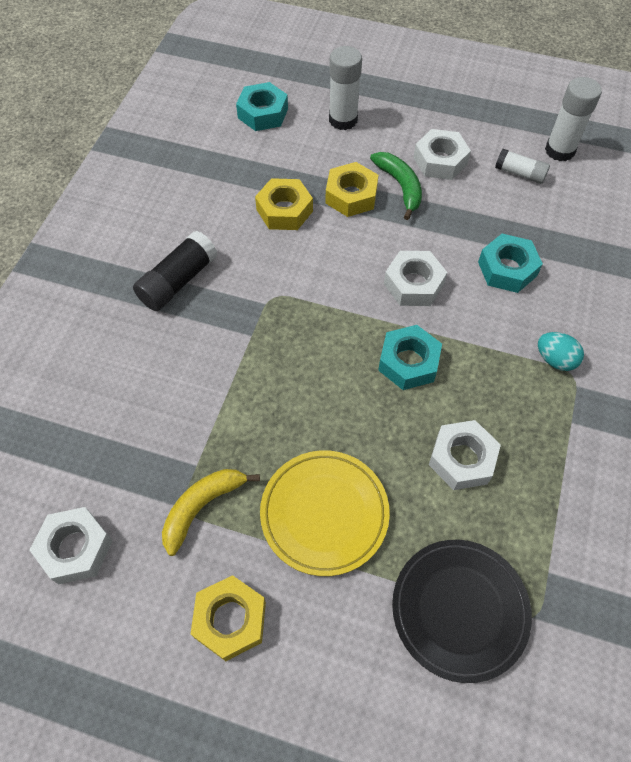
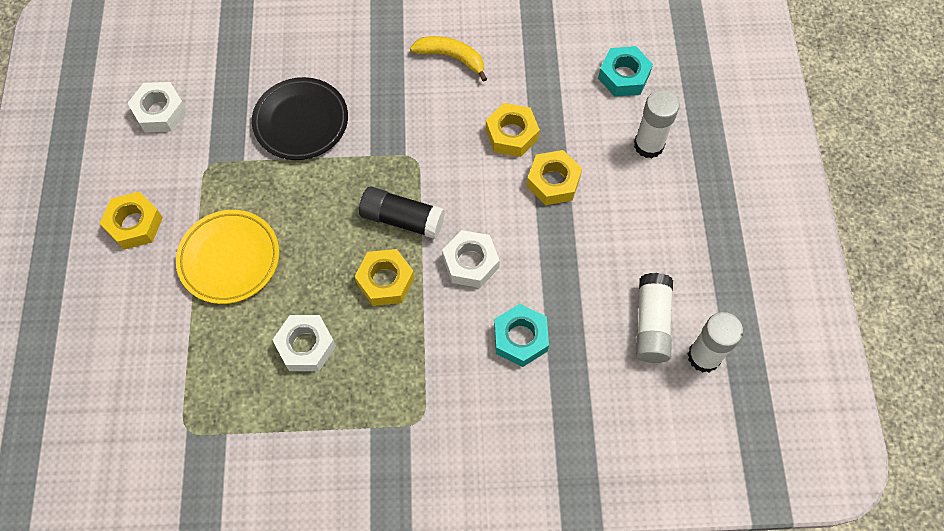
camera: 70 degrees right, 5 degrees up
(178, 281) = (403, 84): black glue stick -> black glue stick (402, 219)
(202, 507) = (211, 176): yellow banana -> yellow banana (451, 57)
(400, 186) = (584, 219): green banana -> none
(408, 362) = (385, 281): turquoise nut -> yellow nut
(440, 161) = (634, 246): white nut -> none
(459, 610) = (179, 374): black plate -> black plate (301, 122)
(520, 173) = (651, 324): white glue stick -> white glue stick, size x1.57
(555, 360) = (431, 401): turquoise egg -> none

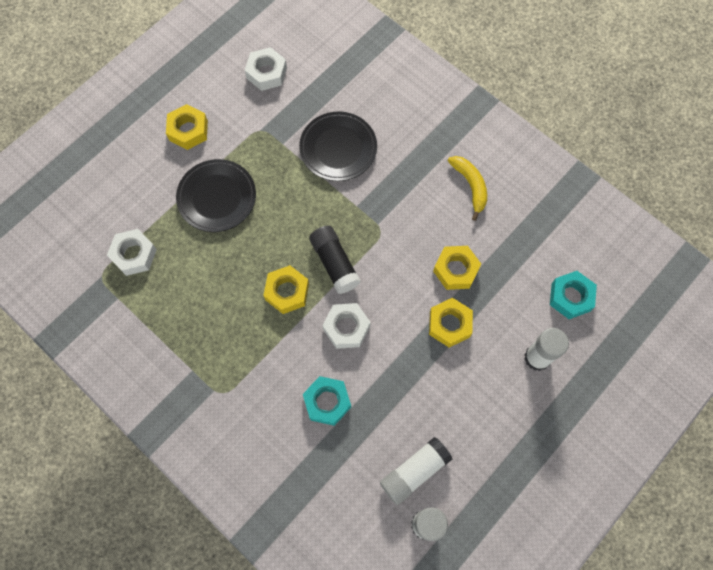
camera: 45 degrees right, 5 degrees up
(229, 259) = (217, 197): yellow plate -> black plate
(306, 346) = (206, 288): white nut -> white nut (134, 255)

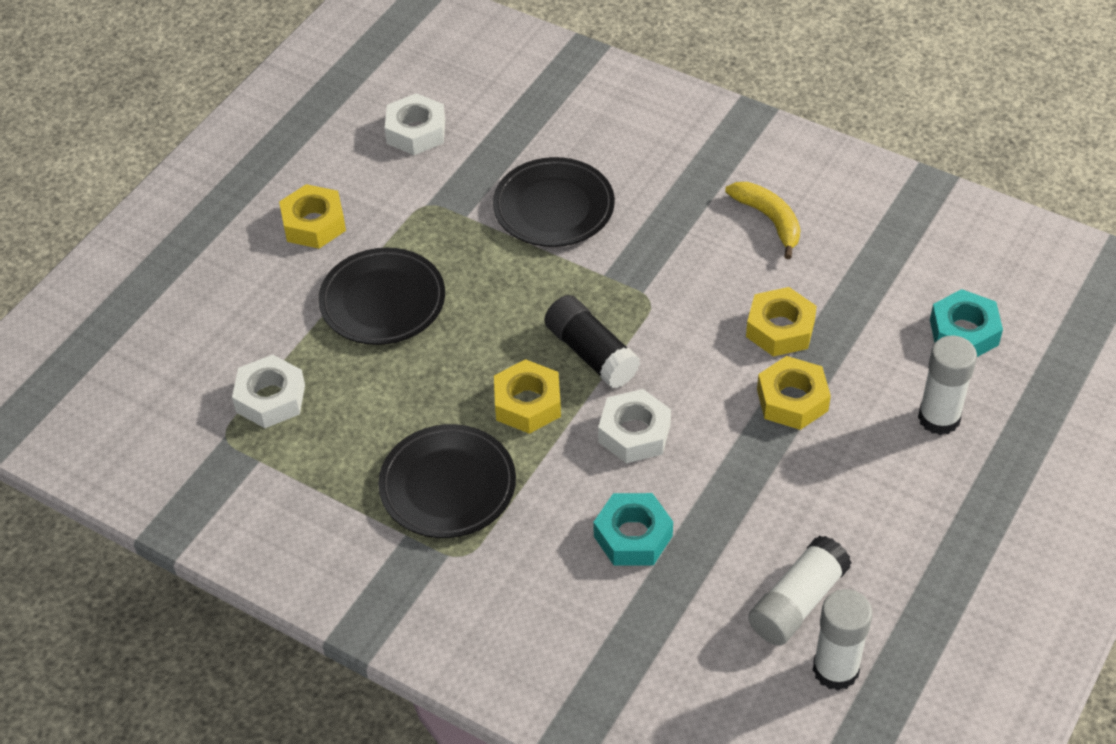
camera: 10 degrees left, 20 degrees down
(225, 341) = (448, 486): none -> black plate

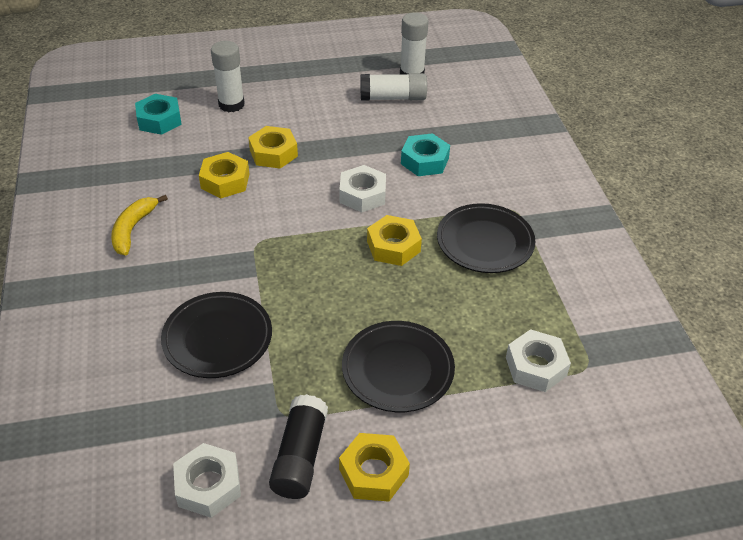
camera: 135 degrees left, 5 degrees down
(591, 353) = (327, 243): black glue stick -> black glue stick (300, 456)

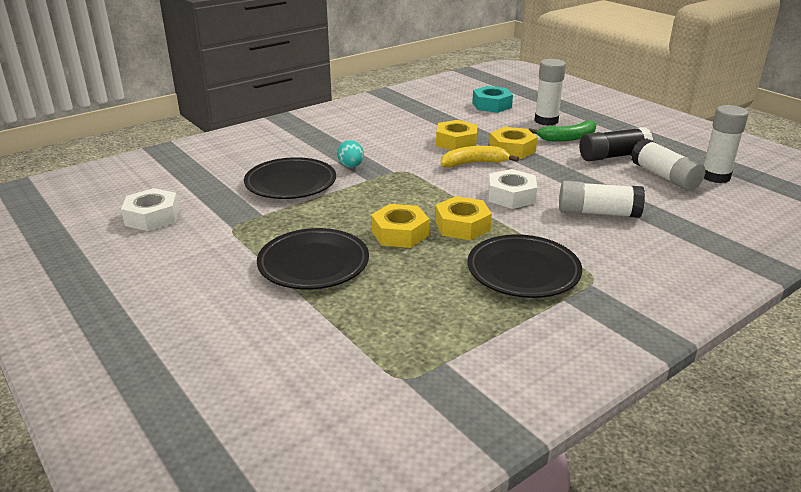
camera: 65 degrees right, 15 degrees down
(133, 229) = (370, 129): yellow banana -> yellow banana (473, 163)
(215, 277) = (351, 166): none -> turquoise egg
(279, 110) = (568, 138): none -> green banana
(300, 456) = (195, 244): black glue stick -> black glue stick (613, 156)
(373, 472) = (193, 280): yellow nut -> yellow nut (400, 233)
(424, 161) = (598, 213): turquoise nut -> white glue stick
(535, 366) = (375, 341): white nut -> none

